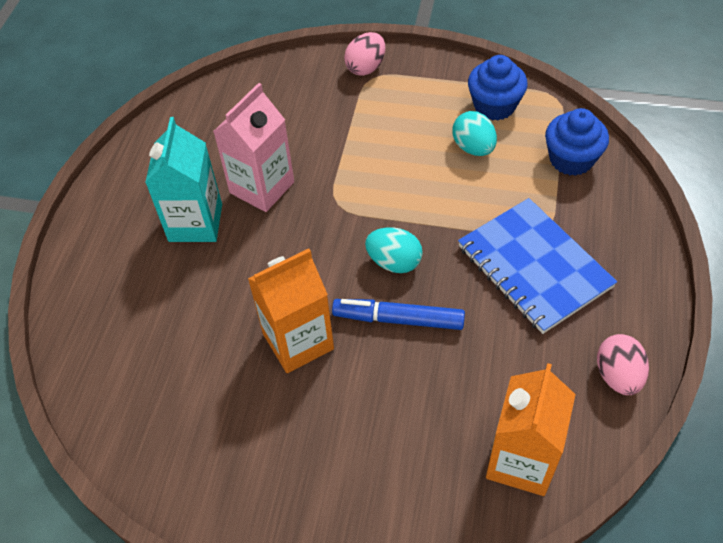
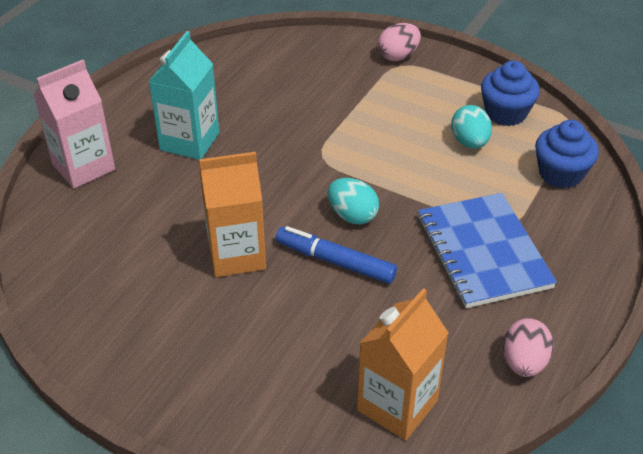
camera: 15 degrees right, 10 degrees down
(262, 187) = (260, 128): pink carton -> pink carton (83, 167)

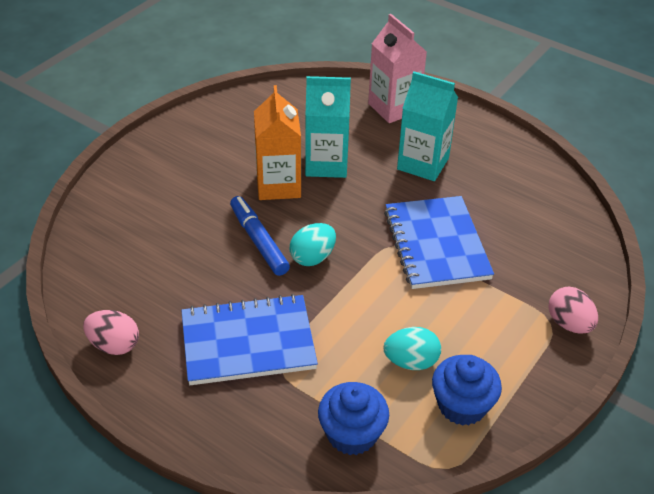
camera: 95 degrees right, 0 degrees up
(194, 217) = (326, 164): none -> turquoise carton
(316, 130) = (436, 244): none -> blue notebook
(335, 261) = (258, 241): blue marker -> blue marker turned 60 degrees counterclockwise
(397, 405) = (102, 260): orange carton -> none

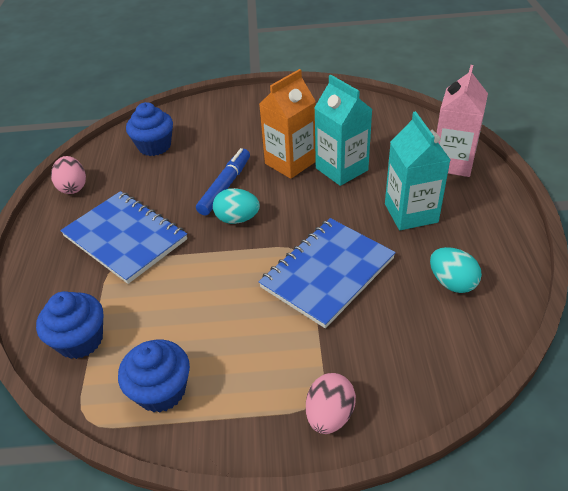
camera: 55 degrees right, 0 degrees up
(128, 254) = (154, 146): none -> blue cupcake
(411, 362) = (182, 331): turquoise egg -> turquoise egg (452, 283)

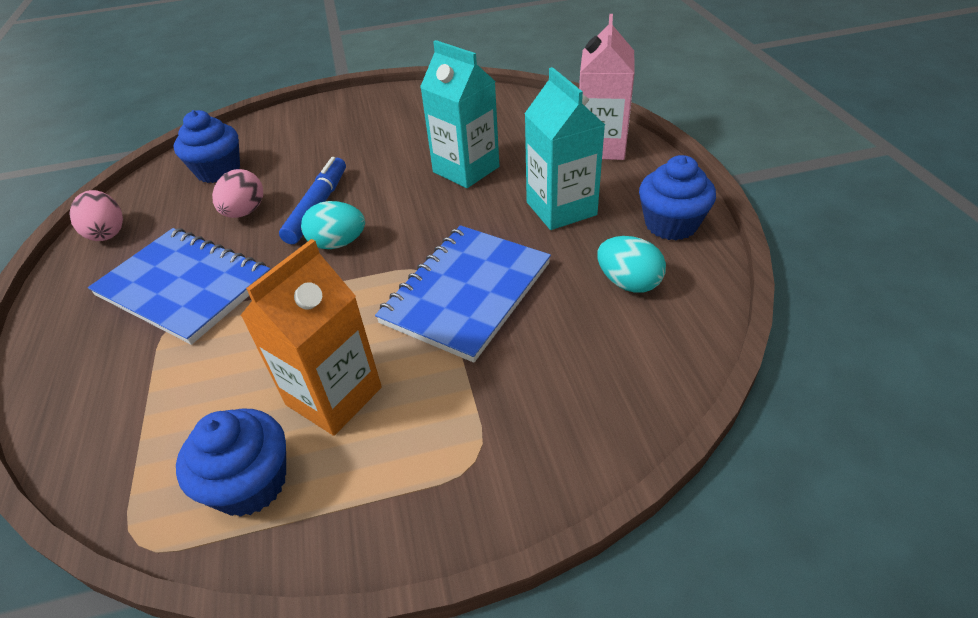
camera: 10 degrees left, 0 degrees up
(80, 340) = (124, 431): blue cupcake -> blue cupcake (671, 224)
(290, 162) = (399, 169): orange carton -> orange carton (334, 396)
(329, 415) = (497, 477): pink egg -> pink egg (245, 212)

